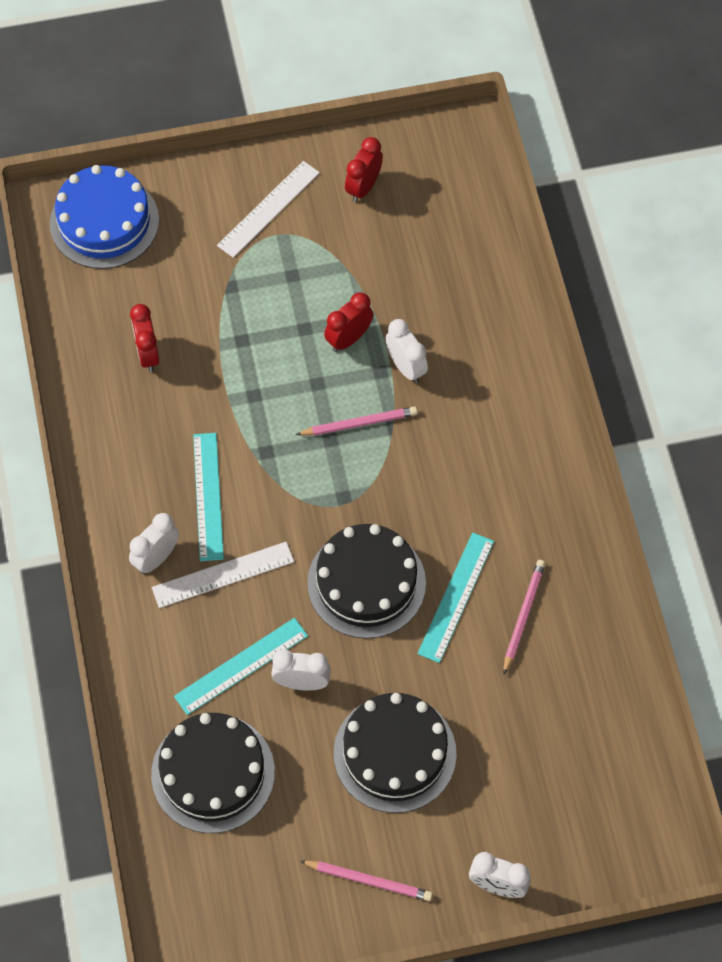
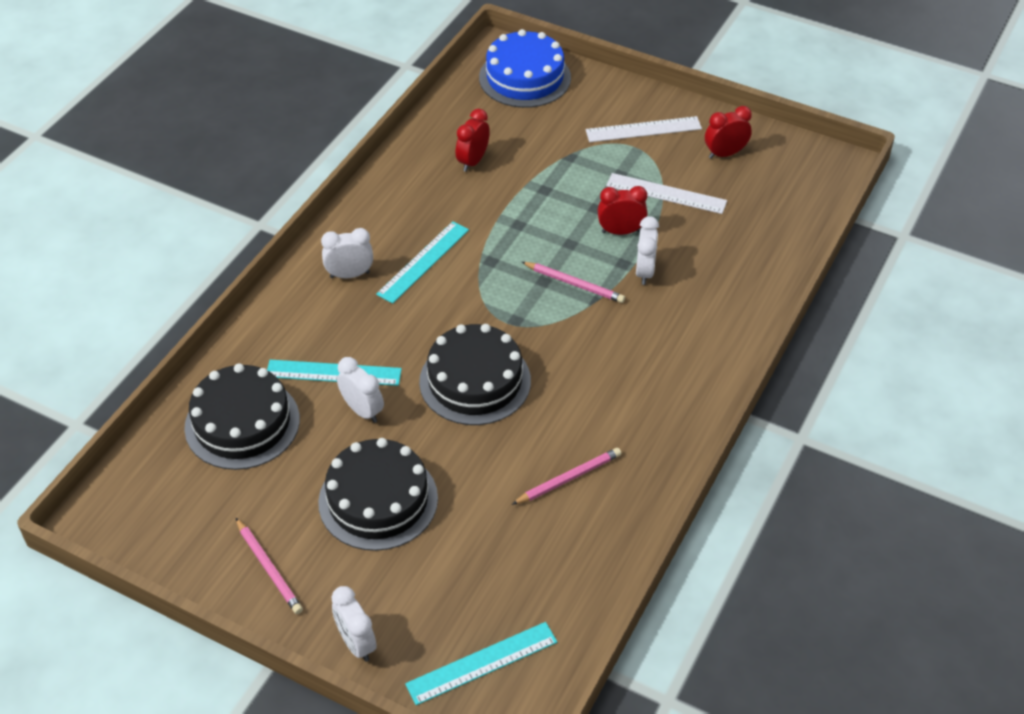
camera: 40 degrees right, 15 degrees down
(223, 575) = (382, 312): white ruler -> white ruler (666, 193)
(456, 597) = (530, 432): turquoise ruler -> turquoise ruler (482, 663)

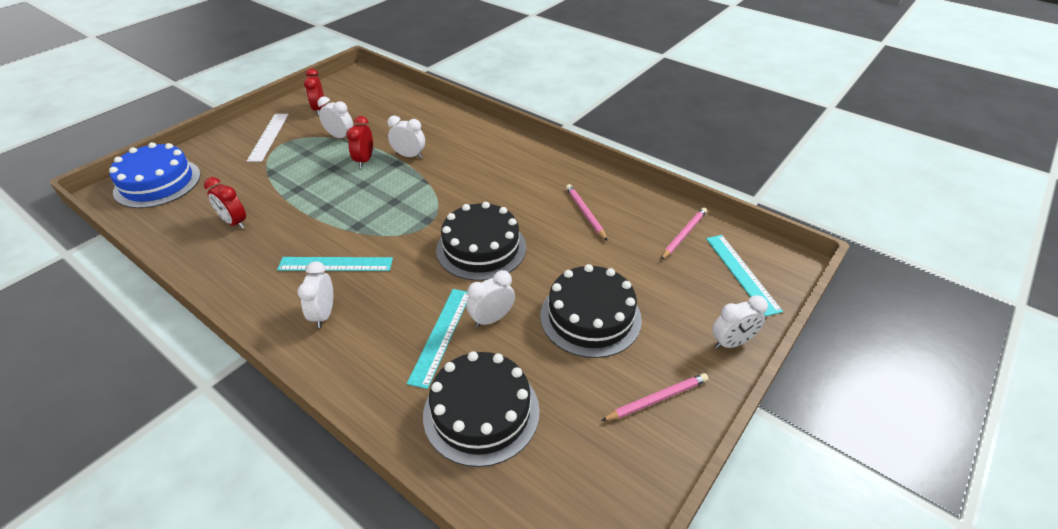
camera: 80 degrees left, 5 degrees down
(423, 262) = (335, 264): turquoise ruler -> turquoise ruler turned 45 degrees counterclockwise
(574, 284) = (404, 187): pink pencil -> pink pencil (684, 235)
(666, 193) = (340, 137): white ruler -> white clock

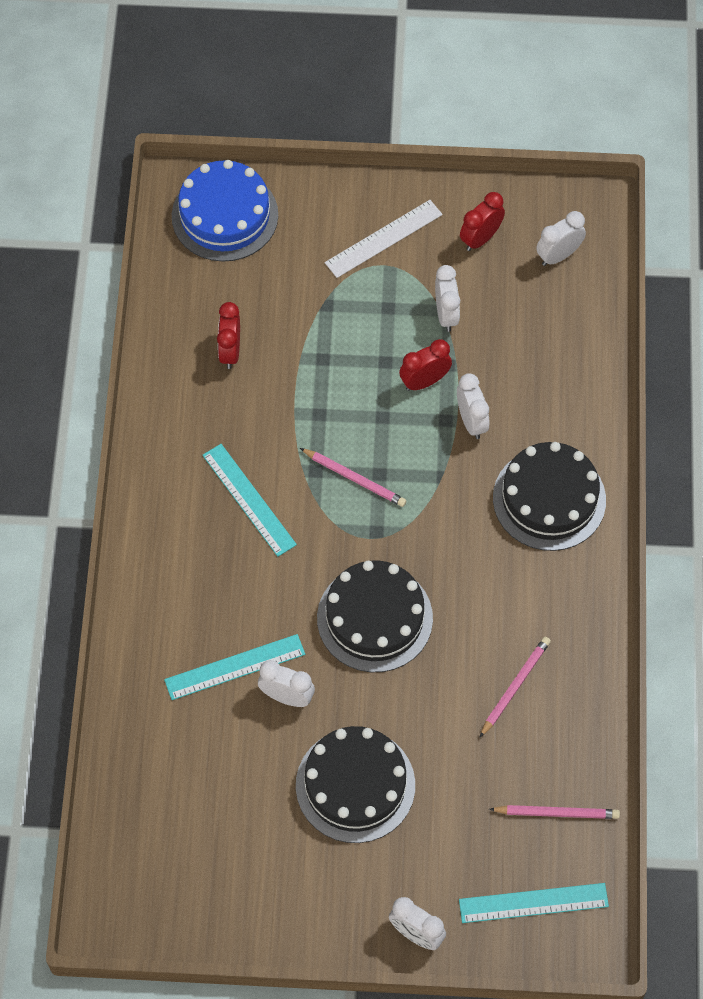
camera: 55 degrees right, 20 degrees up
(324, 314) = (184, 546): white clock -> white clock (558, 255)
(481, 412) = (180, 760): black cake -> black cake (549, 499)
(657, 399) = (296, 898): pink pencil -> pink pencil (354, 479)
(742, 273) = (533, 903): turquoise ruler -> turquoise ruler turned 45 degrees clockwise

